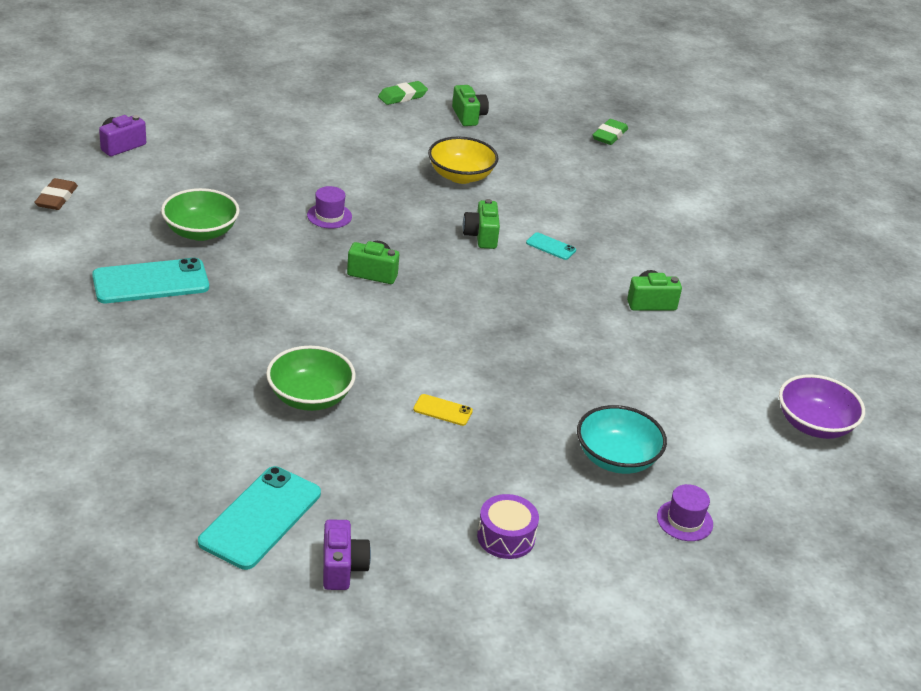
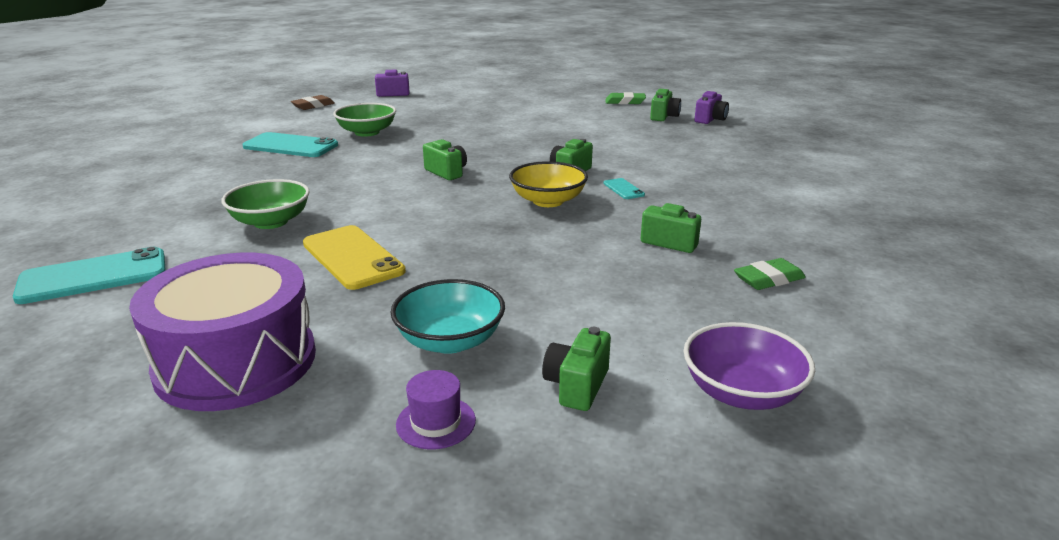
camera: 40 degrees right, 10 degrees down
(329, 216) = (468, 141): purple hat -> none
(342, 568) = (74, 329): purple camera -> purple camera (710, 120)
(442, 410) = (352, 257): yellow phone -> yellow phone, size x2.14
(461, 176) = (607, 141): yellow bowl -> yellow bowl (548, 201)
(506, 537) = (236, 362): purple drum -> purple drum, size x2.19
(609, 135) = (781, 143): green eraser -> green eraser (768, 279)
(728, 459) = (577, 386): none -> green camera

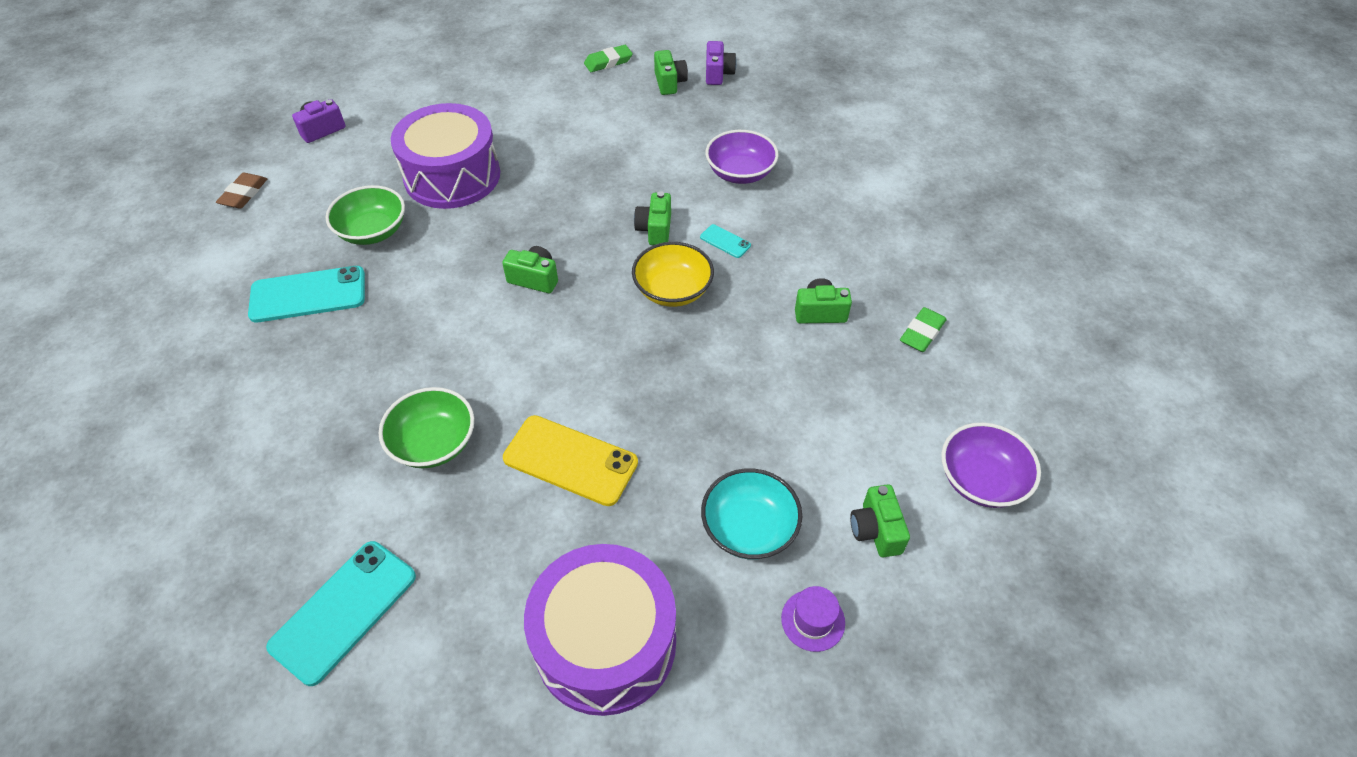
camera: 30 degrees left, 25 degrees up
(450, 123) = (452, 176): none -> purple drum
(677, 162) = (740, 173): none -> purple bowl

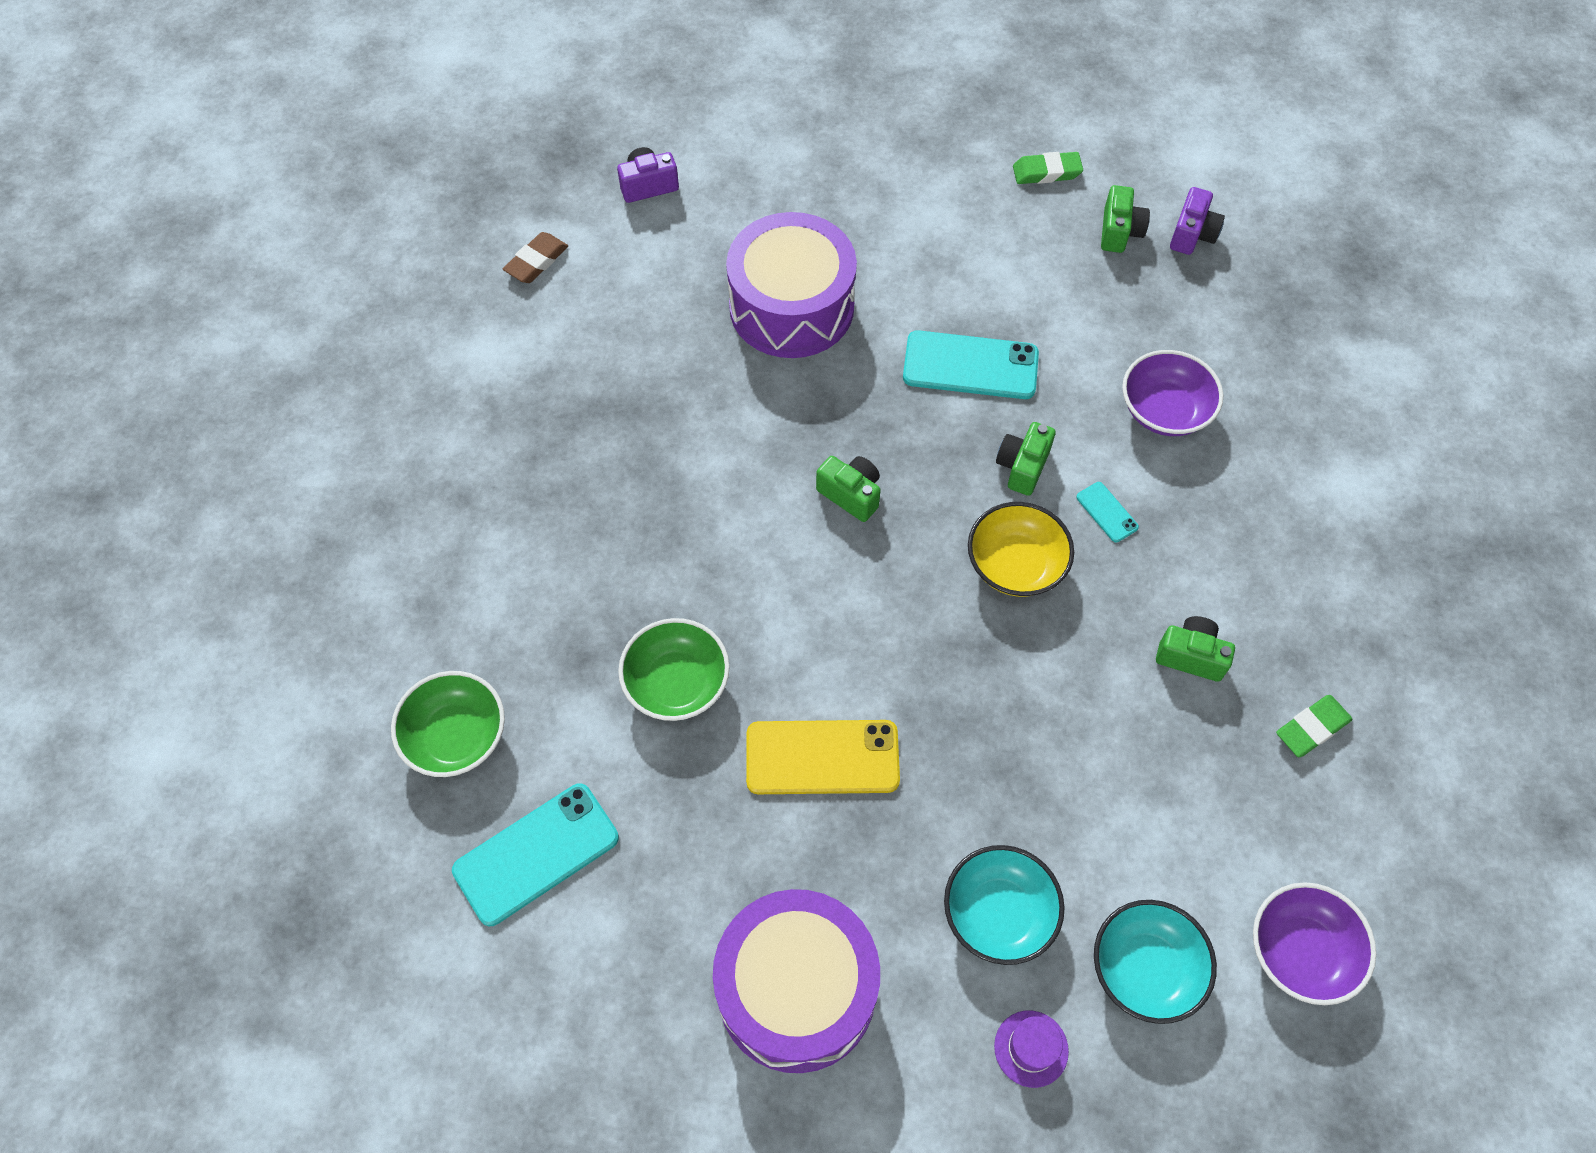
camera: 20 degrees right, 10 degrees up
(308, 295) = (581, 435): turquoise phone -> turquoise phone (970, 366)
(373, 231) = (675, 364): green bowl -> green bowl (456, 736)
(570, 460) = (822, 758): yellow phone -> yellow phone turned 45 degrees counterclockwise
(876, 530) = (1145, 969): green camera -> turquoise bowl

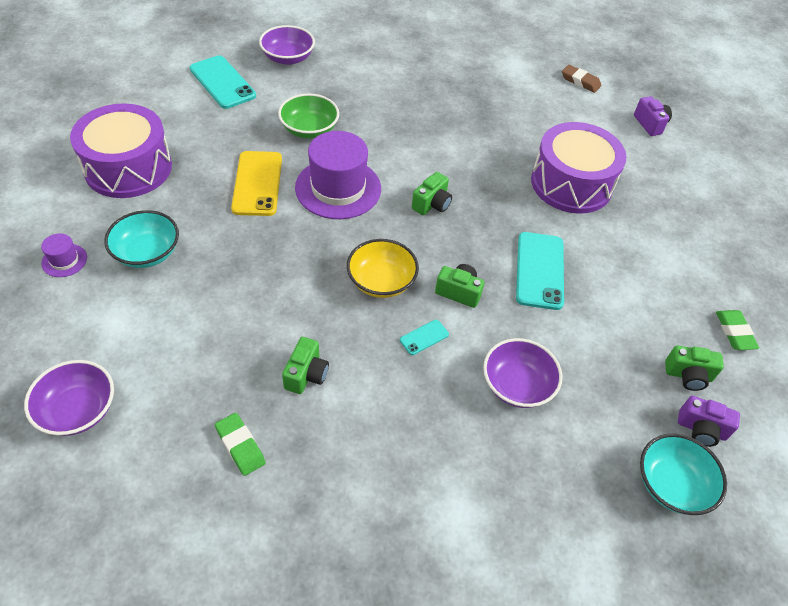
camera: 85 degrees right, 10 degrees down
(456, 736) = (288, 58): green bowl -> purple bowl
(824, 630) = (338, 188): none -> purple hat
(1145, 969) = (93, 320): turquoise bowl -> turquoise bowl (672, 484)

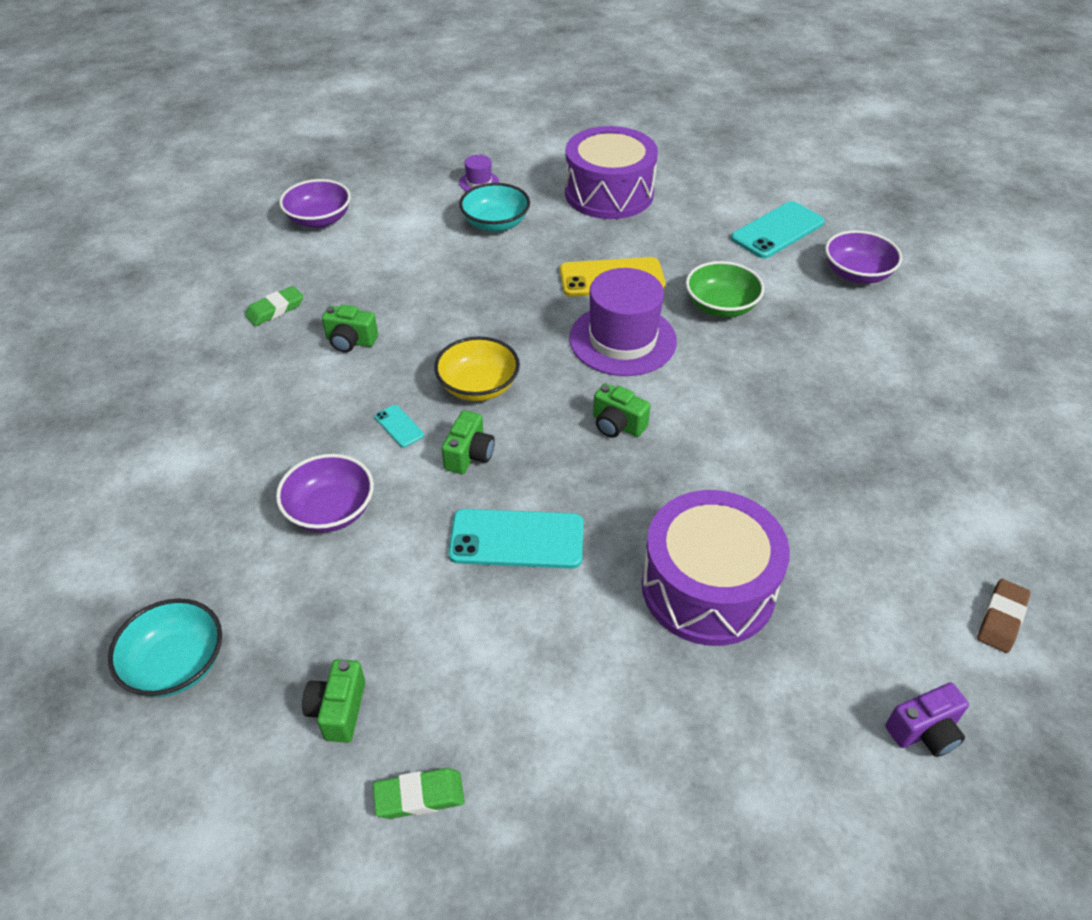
camera: 90 degrees right, 5 degrees down
(701, 429) = (250, 713): purple camera -> none

